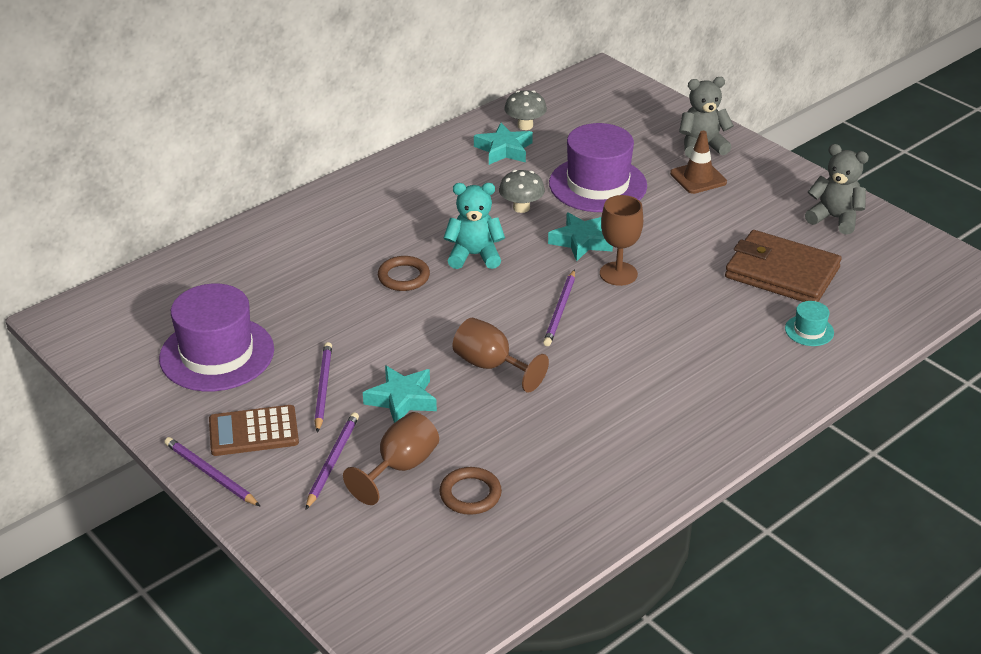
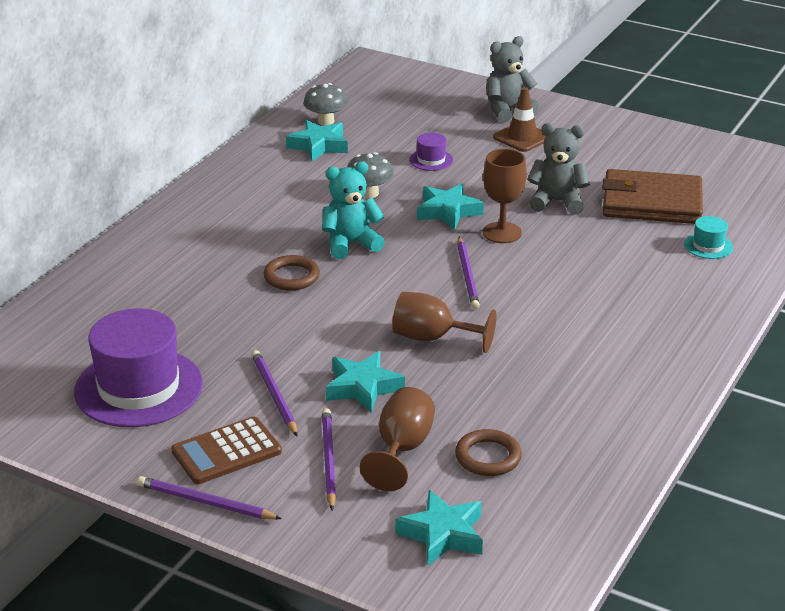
camera: 20 degrees left, 5 degrees down
(387, 557) = (442, 534): none -> turquoise star
(598, 184) = (431, 160): purple hat -> purple hat, size x0.43
(834, 218) = (668, 149): grey teddy bear -> grey teddy bear (557, 202)

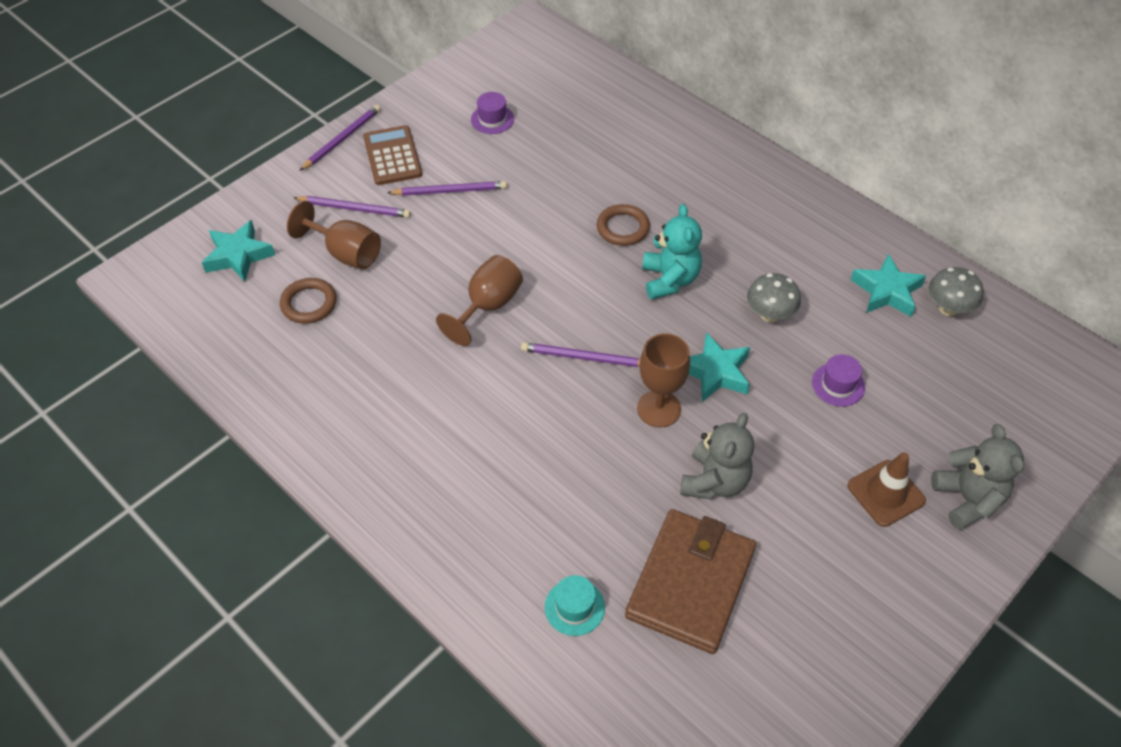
camera: 105 degrees right, 20 degrees up
(138, 388) = (492, 119): purple hat -> purple hat, size x0.43
(363, 387) = (436, 245): turquoise star -> none

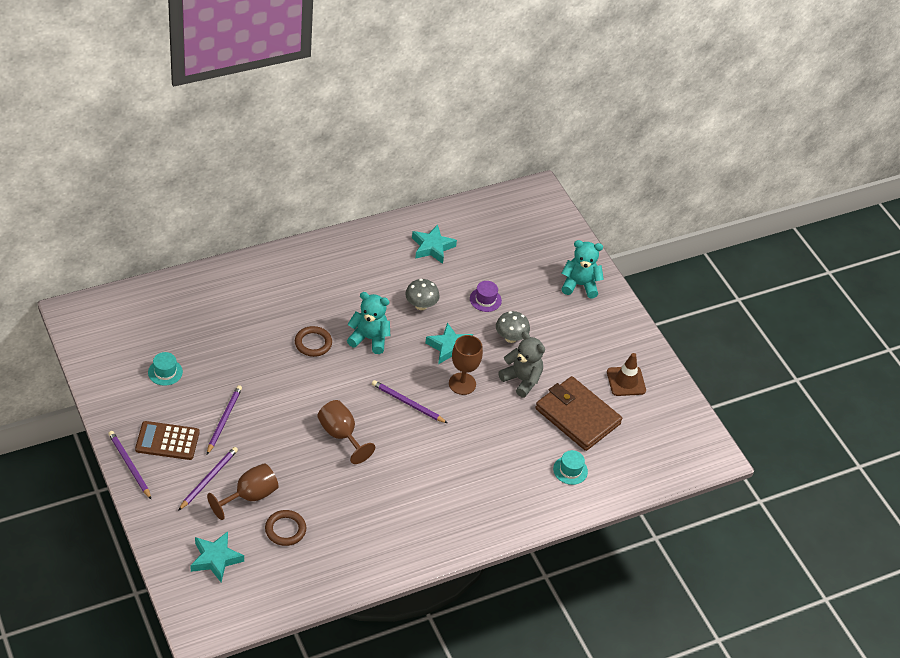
camera: 75 degrees left, 5 degrees down
(492, 119) = (165, 372): purple hat -> turquoise hat
(584, 358) = (407, 403): purple pencil -> purple pencil turned 90 degrees clockwise
(886, 493) = (561, 314): brown traffic cone -> brown traffic cone (626, 381)
(948, 308) = (458, 228): grey mushroom -> grey mushroom (510, 337)
(967, 499) = (579, 285): grey teddy bear -> turquoise teddy bear

